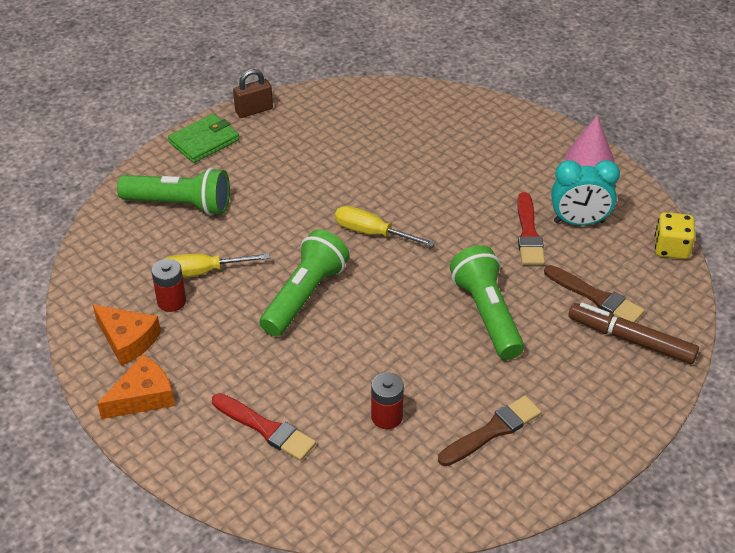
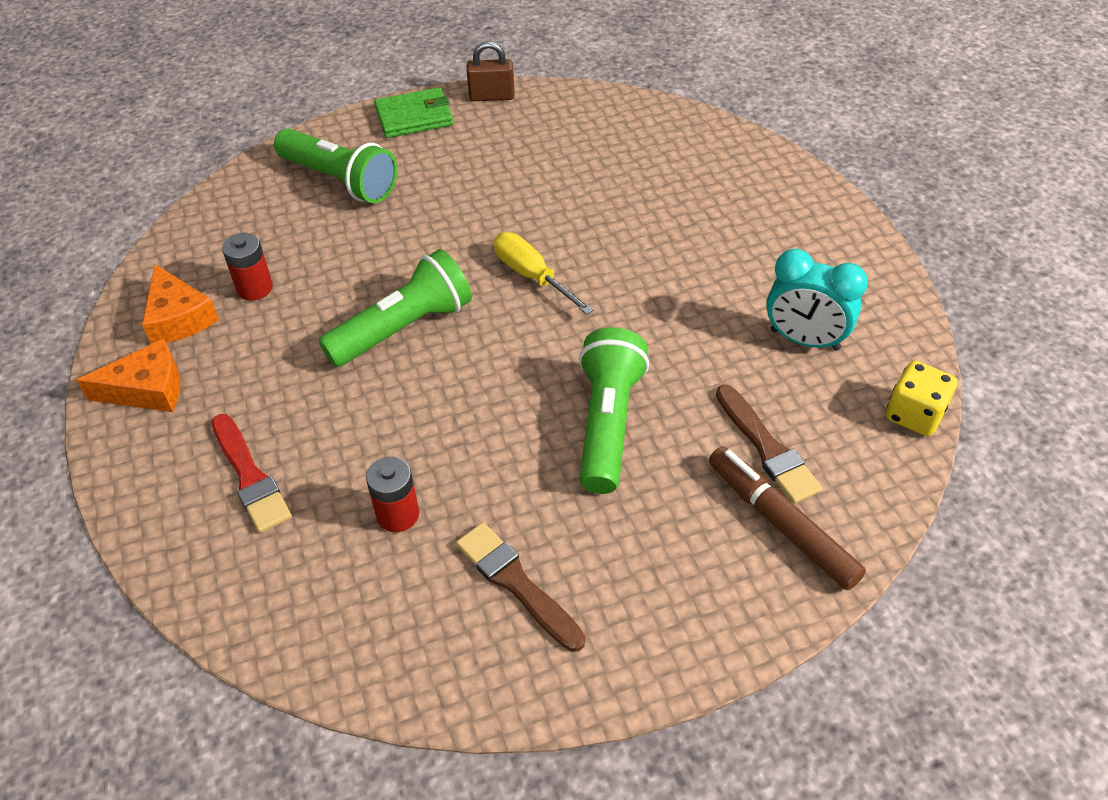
camera: 25 degrees right, 5 degrees up
(202, 272) = (310, 264): yellow screwdriver -> none
(492, 431) = (516, 583): brown brush -> brown brush turned 120 degrees counterclockwise
(528, 233) = (727, 335): red brush -> none
(589, 159) = (868, 262): pink cone -> none

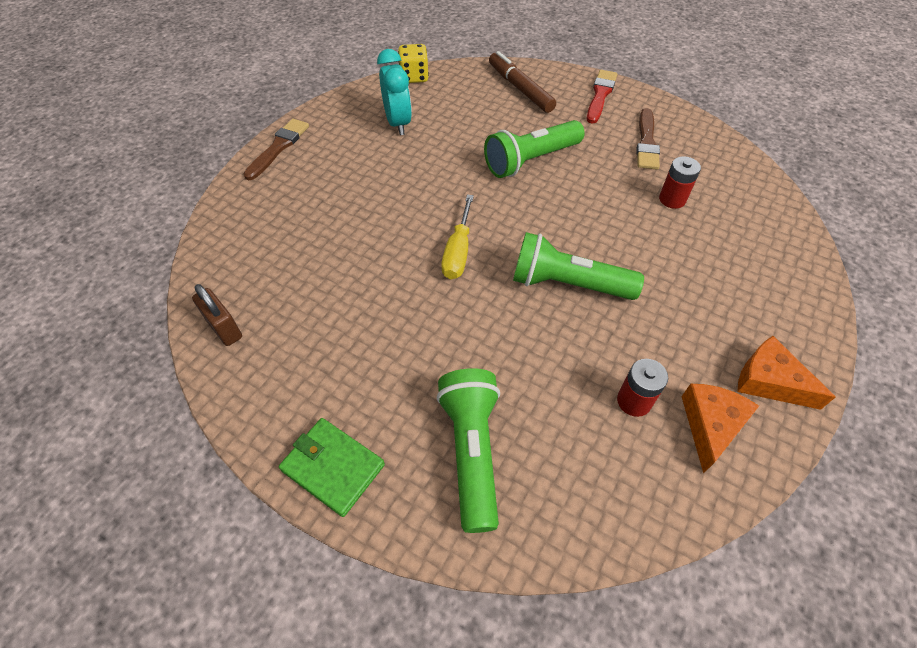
camera: 130 degrees left, 5 degrees up
(250, 477) = (736, 272): red brush -> red brush (600, 95)
(491, 96) = (254, 424): brown padlock -> brown padlock (224, 328)
(767, 448) = (484, 107): brown brush -> brown brush (278, 147)
(781, 523) = (520, 89): brown marker -> brown marker turned 135 degrees clockwise

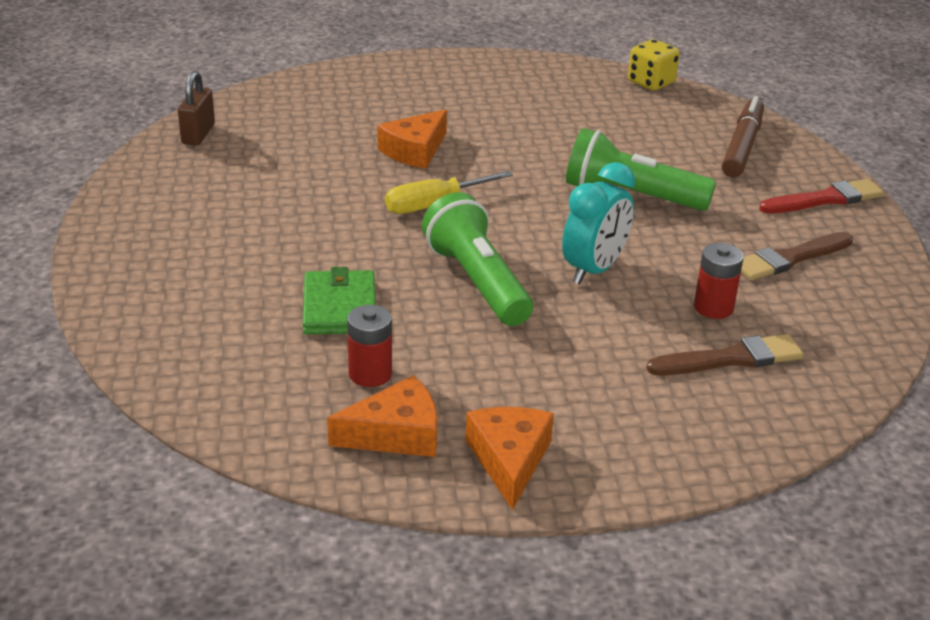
camera: 50 degrees right, 20 degrees down
(278, 147) = (434, 64): brown brush -> brown brush (731, 359)
(333, 467) = (120, 240): green wallet -> green wallet (339, 307)
(381, 221) = (415, 151): none -> orange cheese
(398, 123) = (564, 103): turquoise clock -> turquoise clock (594, 270)
(471, 451) = (208, 301): green flashlight -> none

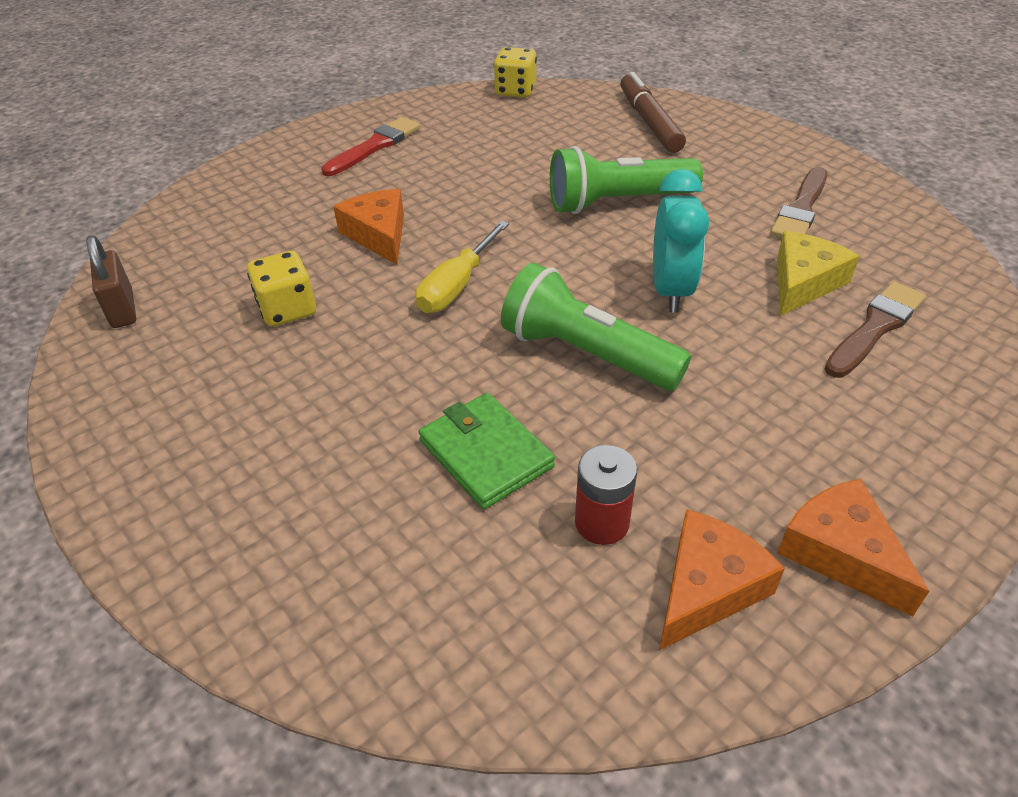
camera: 30 degrees left, 10 degrees up
(301, 174) = (288, 309): none -> yellow dice
(415, 151) = (378, 235): orange cheese -> orange cheese turned 150 degrees clockwise
(713, 307) = (803, 283): red battery -> yellow cheese
(825, 199) = (761, 144): red brush -> red brush (375, 146)

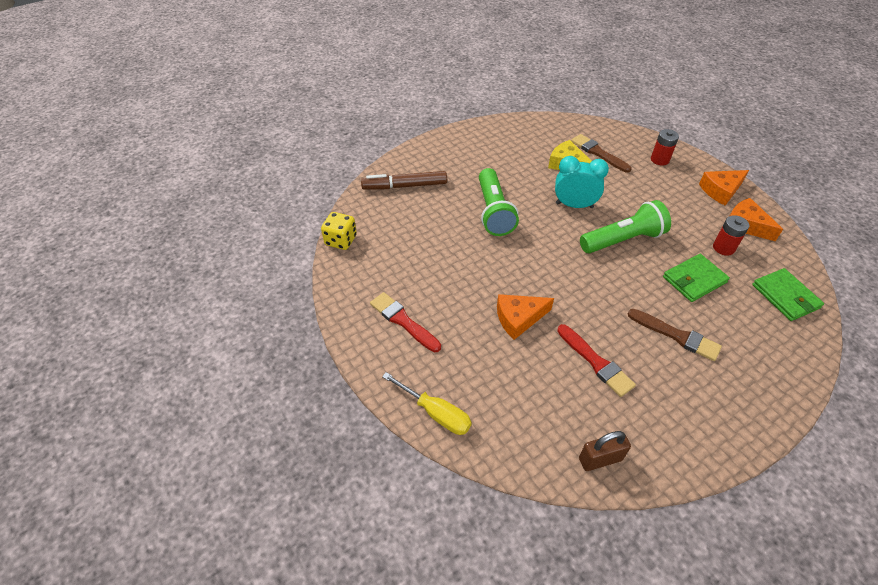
camera: 85 degrees left, 5 degrees up
(288, 309) = (596, 362): yellow dice -> red brush
(448, 627) = (785, 296): none -> green wallet
(457, 286) = (571, 283): yellow screwdriver -> yellow screwdriver (435, 413)
(586, 353) = (623, 240): green flashlight -> green flashlight turned 150 degrees counterclockwise
(801, 209) = (507, 151): brown brush -> brown brush (676, 336)
(915, 434) = (659, 160): none -> red battery

